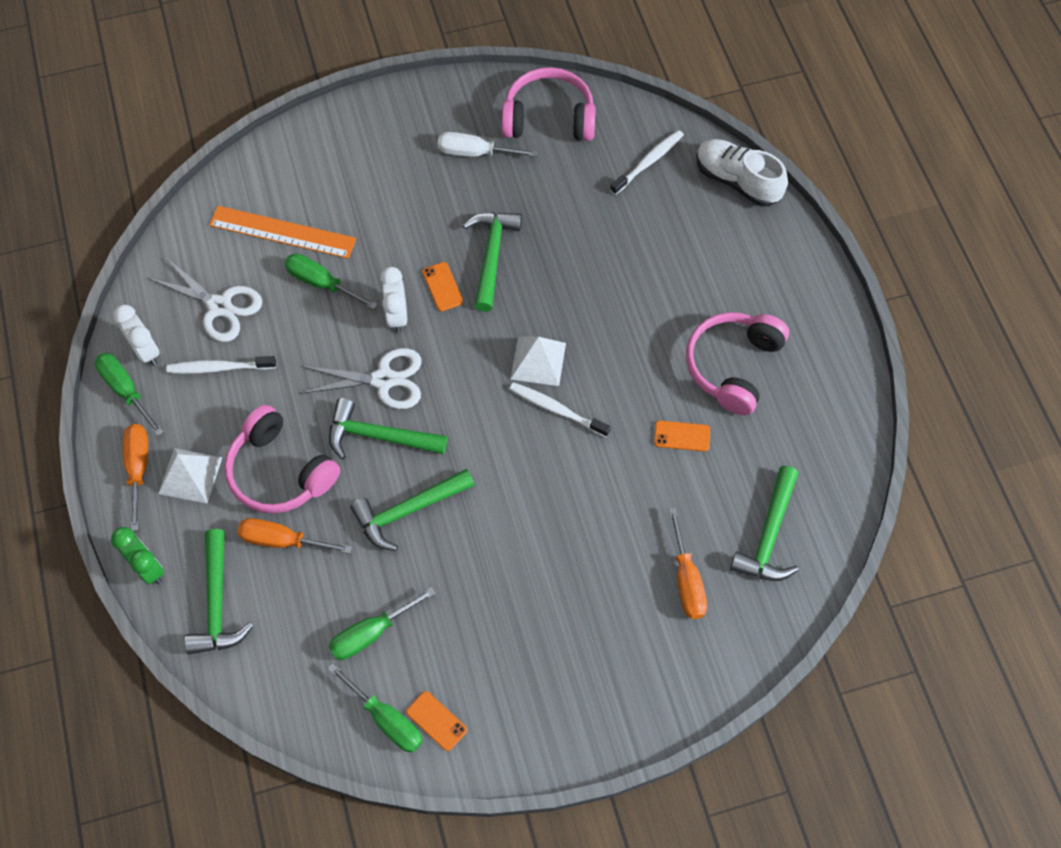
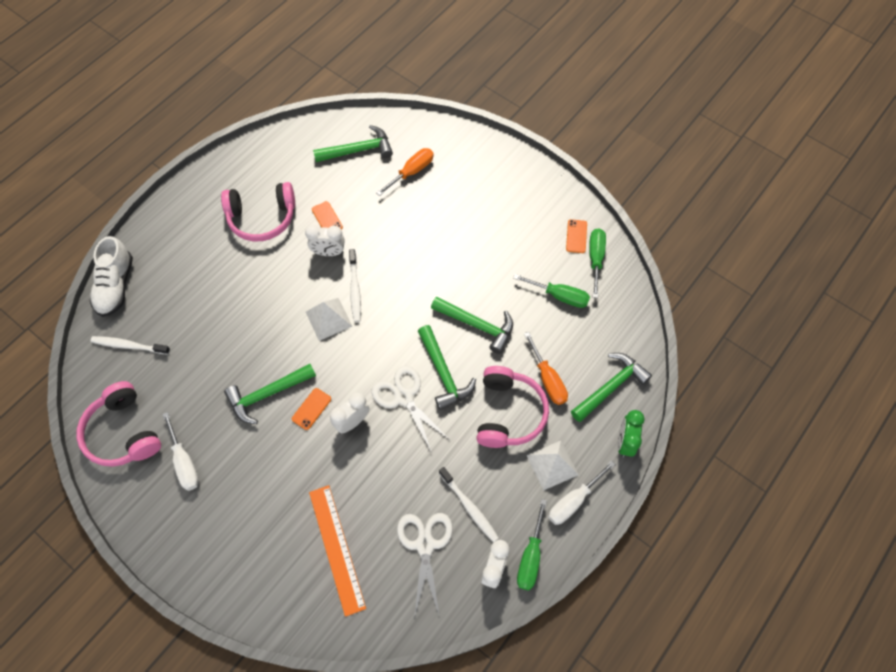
camera: 125 degrees left, 0 degrees up
(138, 469) = (573, 501): orange screwdriver -> white screwdriver
(321, 283) = (360, 488): green screwdriver -> none
(629, 410) = (328, 252): none -> white clock

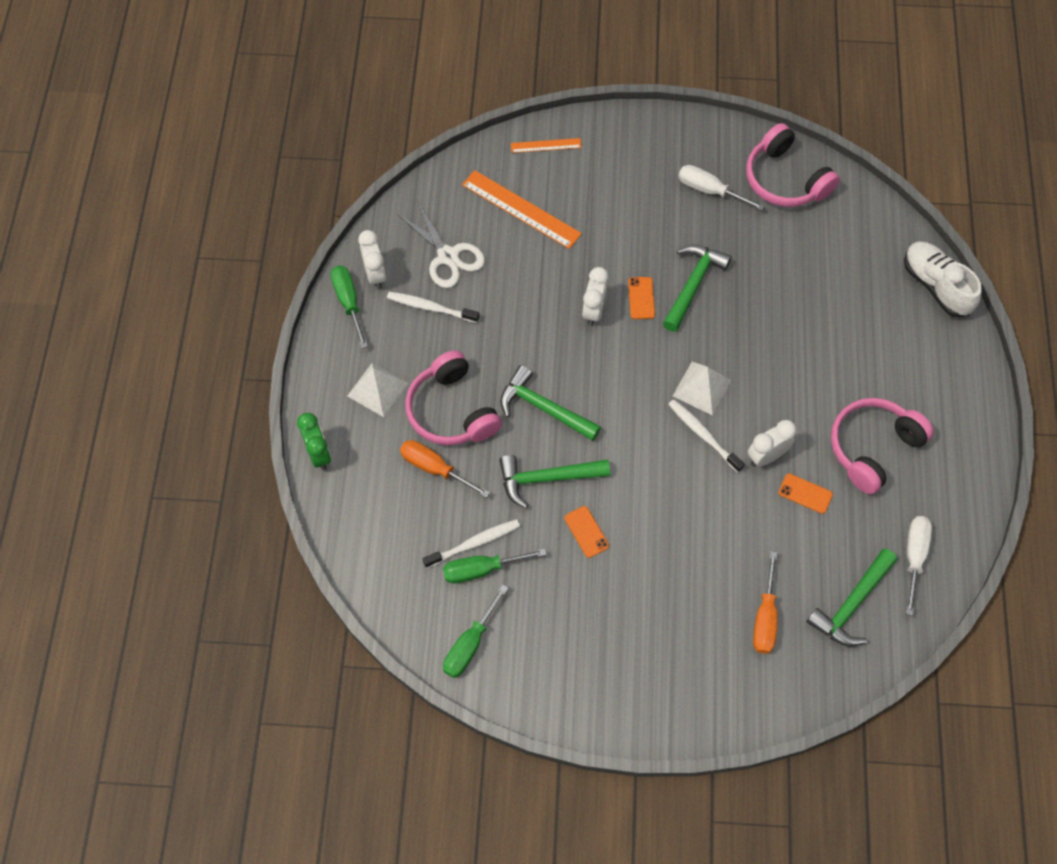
camera: 145 degrees right, 0 degrees up
(123, 432) = (785, 179): pink headphones -> pink headphones turned 150 degrees counterclockwise
(129, 346) = (861, 245): white toothbrush -> white toothbrush (474, 543)
(268, 599) = (546, 145): none -> orange ruler
(404, 397) = (564, 362): white scissors -> none
(573, 501) = (338, 370): white screwdriver -> white screwdriver (914, 557)
(576, 236) = (511, 660): orange phone -> orange phone (586, 532)
(595, 259) = (470, 644): green screwdriver -> green screwdriver turned 60 degrees clockwise
(610, 386) = (365, 502): green hammer -> none

